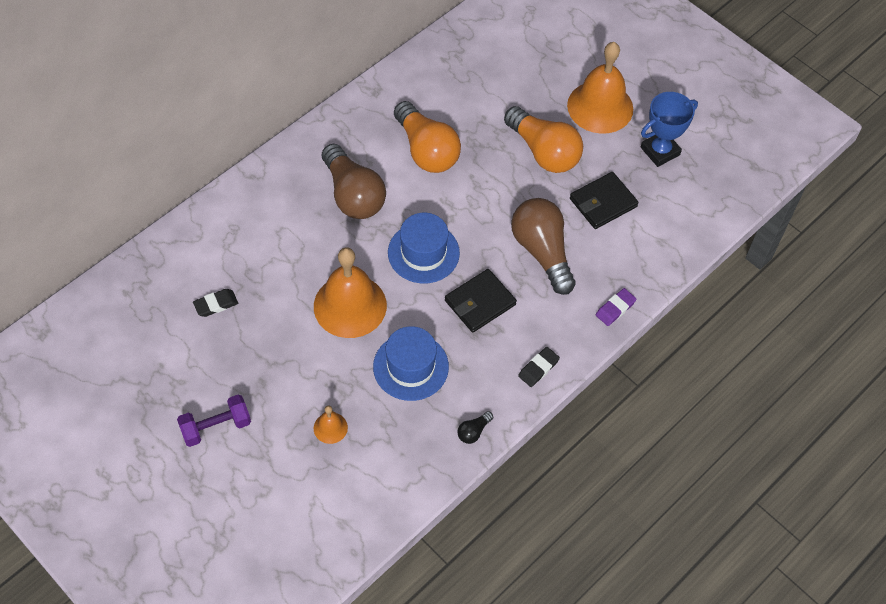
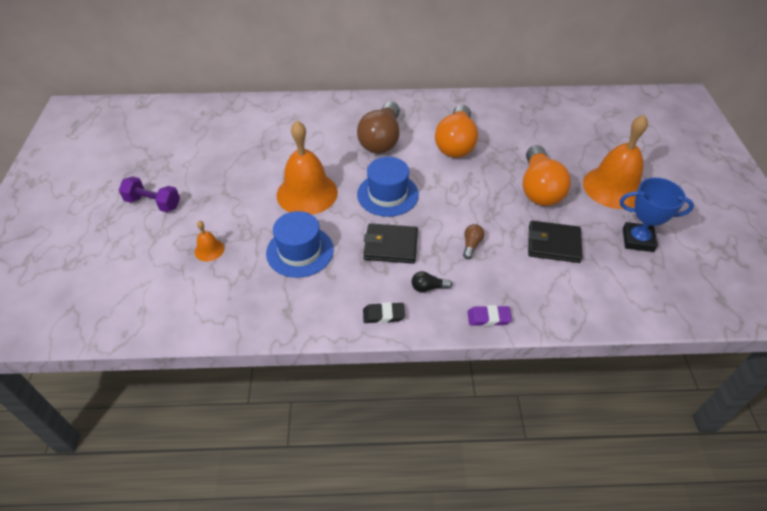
camera: 45 degrees right, 10 degrees down
(216, 304) = (236, 145): black eraser -> none
(473, 431) = (290, 321): black light bulb -> black light bulb (428, 287)
(542, 252) = (471, 245): brown light bulb -> brown light bulb, size x0.41

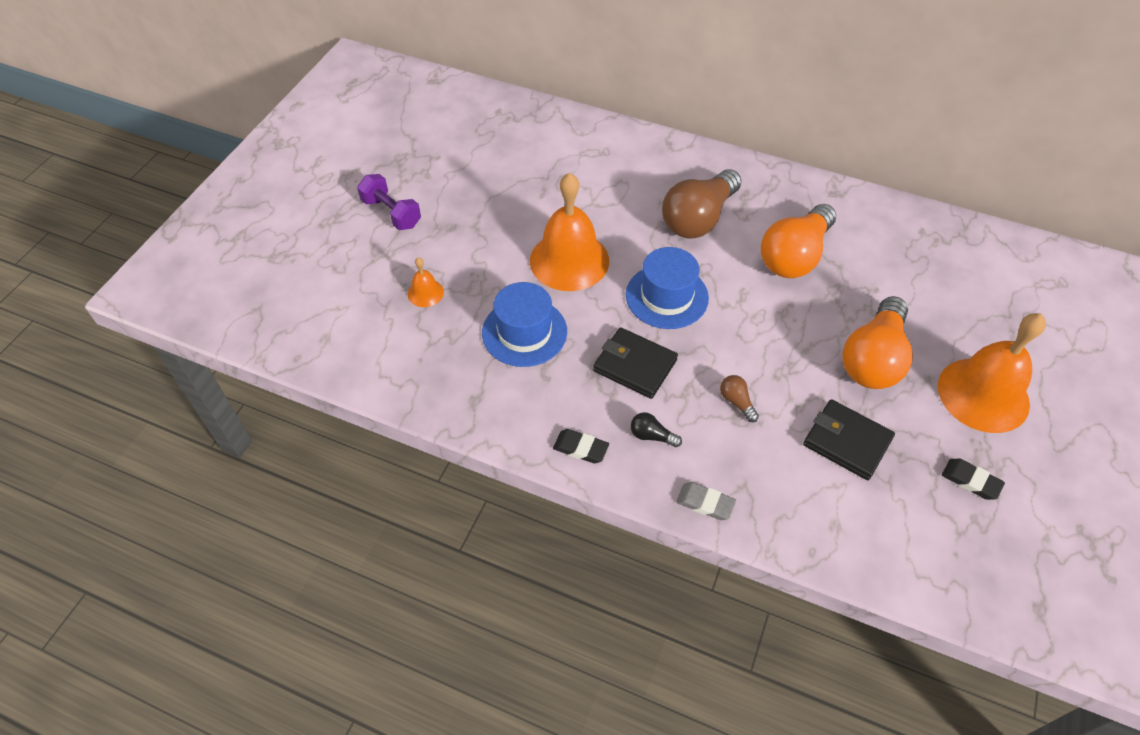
camera: 25 degrees right, 5 degrees up
(471, 245) = (737, 402): brown light bulb -> brown light bulb turned 75 degrees counterclockwise
(488, 318) = (705, 503): purple eraser -> grey eraser
(637, 240) = (970, 481): blue trophy -> black eraser

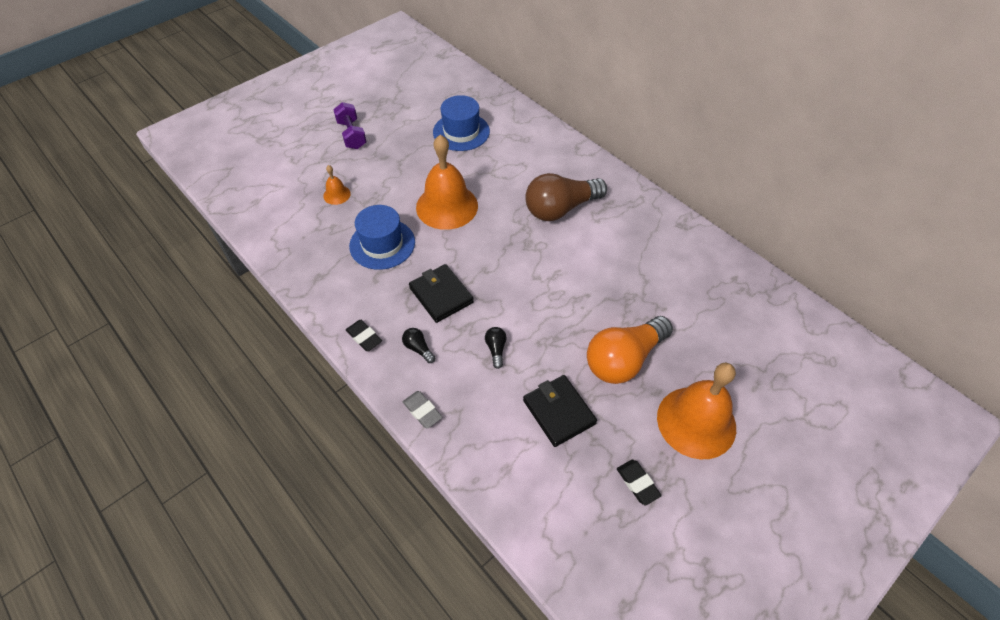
camera: 25 degrees right, 0 degrees up
(667, 296) = (498, 255): blue hat -> blue hat (461, 132)
(737, 402) = (496, 349): brown light bulb -> black light bulb
(794, 256) = (615, 261): orange light bulb -> none

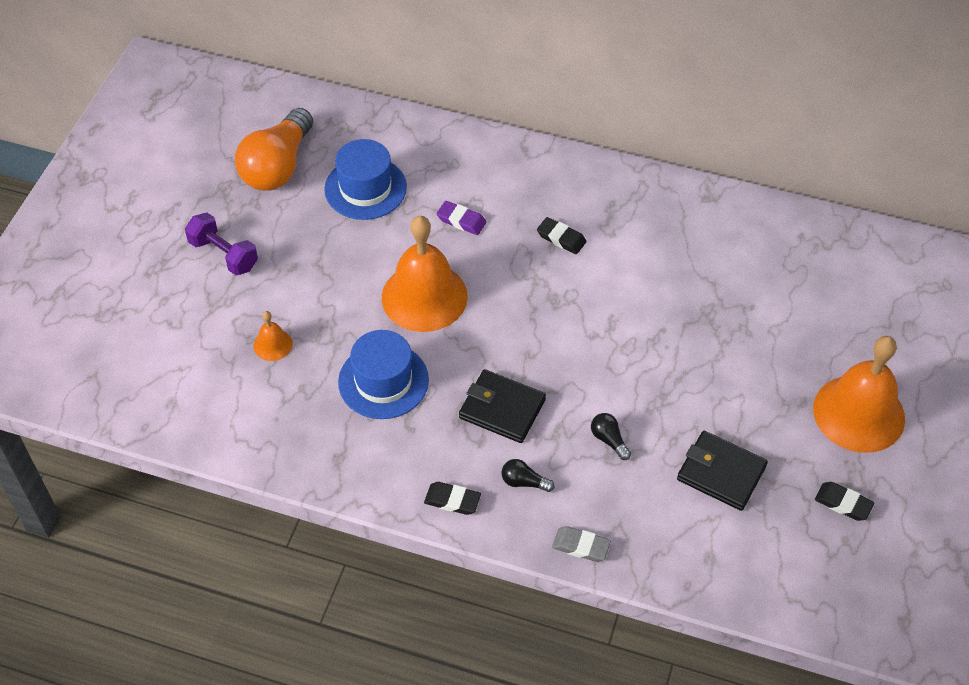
camera: 30 degrees left, 0 degrees up
(504, 172) = (461, 220): none -> purple eraser
(560, 209) = (561, 238): brown light bulb -> black eraser
(624, 359) = (748, 384): orange light bulb -> orange light bulb (277, 166)

